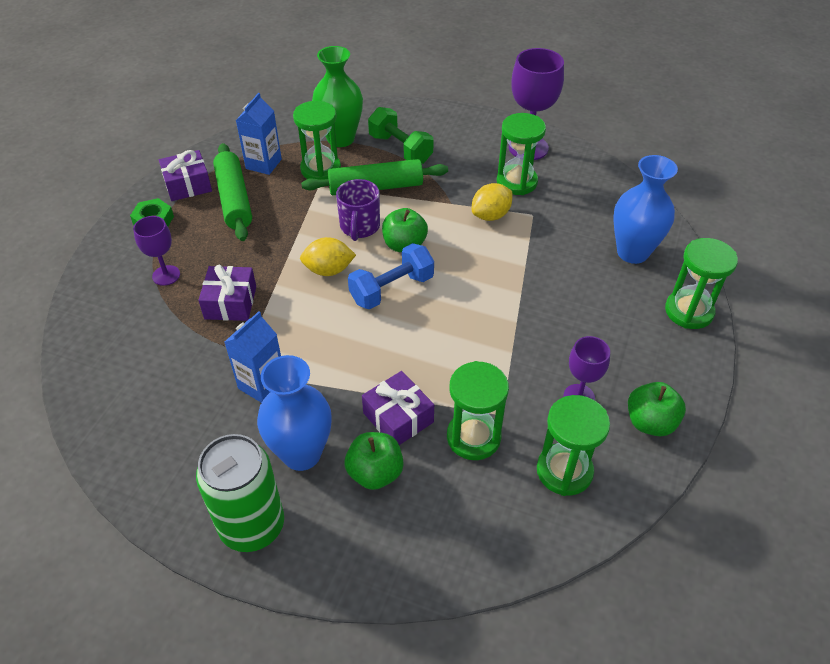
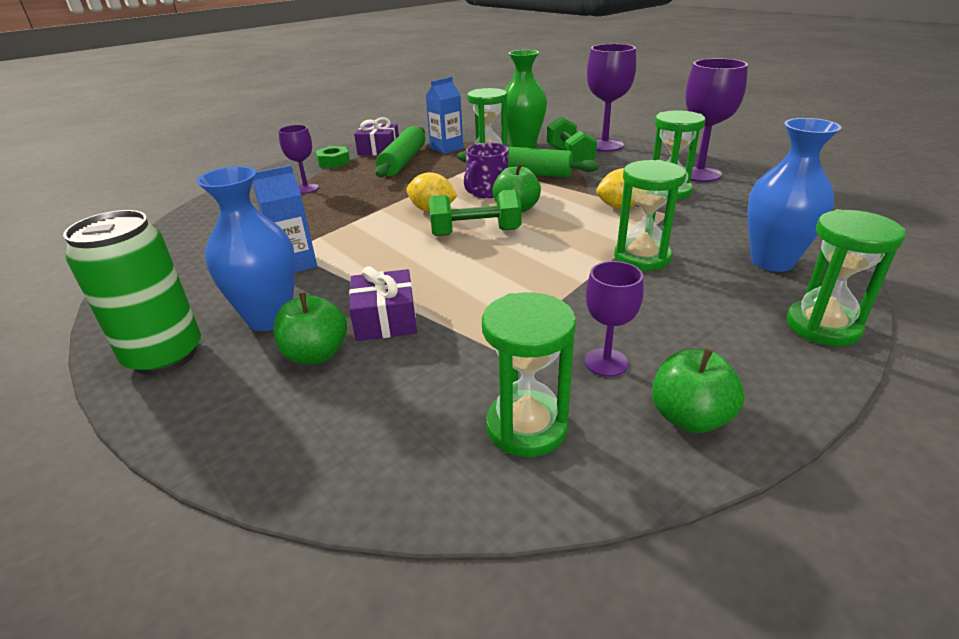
camera: 30 degrees right, 15 degrees down
(230, 302) = (332, 212): purple gift -> none
(392, 289) = (475, 232): blue dumbbell -> green dumbbell
(420, 120) = (604, 145): none -> purple goblet
(473, 437) = (446, 359): green hourglass -> green hourglass (642, 258)

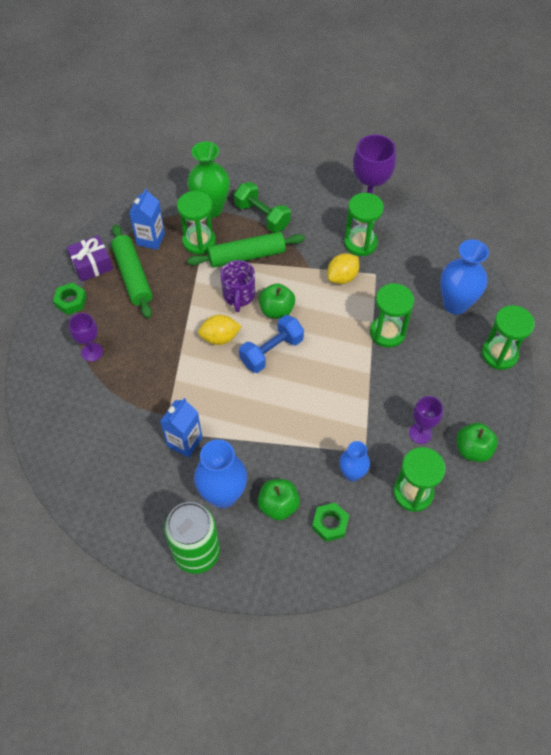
camera: 35 degrees left, 25 degrees up
(356, 404) = (330, 524): none -> green nut
(385, 319) = (289, 460): purple gift -> none
(452, 364) = (352, 474): none -> blue vase
(475, 232) = (271, 351): green dumbbell -> blue dumbbell
(604, 145) = (275, 185): purple goblet -> none

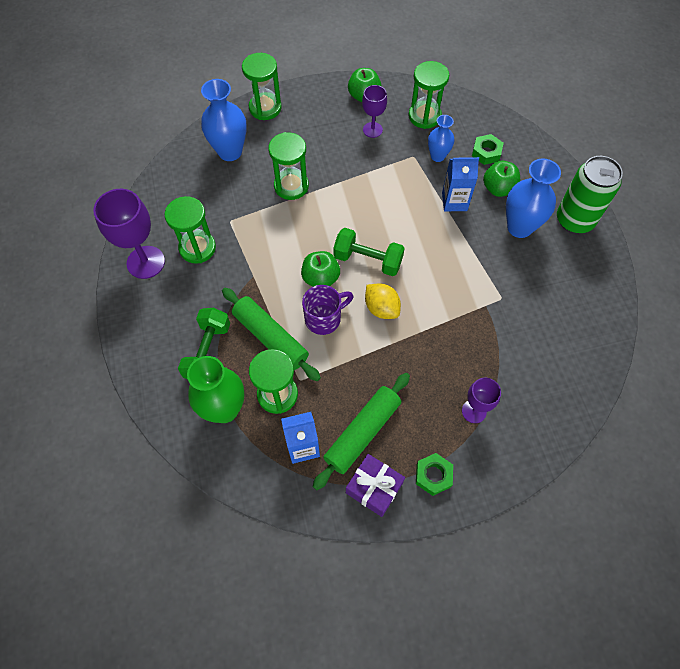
camera: 120 degrees left, 5 degrees up
(184, 442) = (499, 278): blue carton -> blue carton (454, 201)
(271, 351) = (368, 260): blue dumbbell -> green dumbbell
(342, 277) = (249, 244): yellow lemon -> none

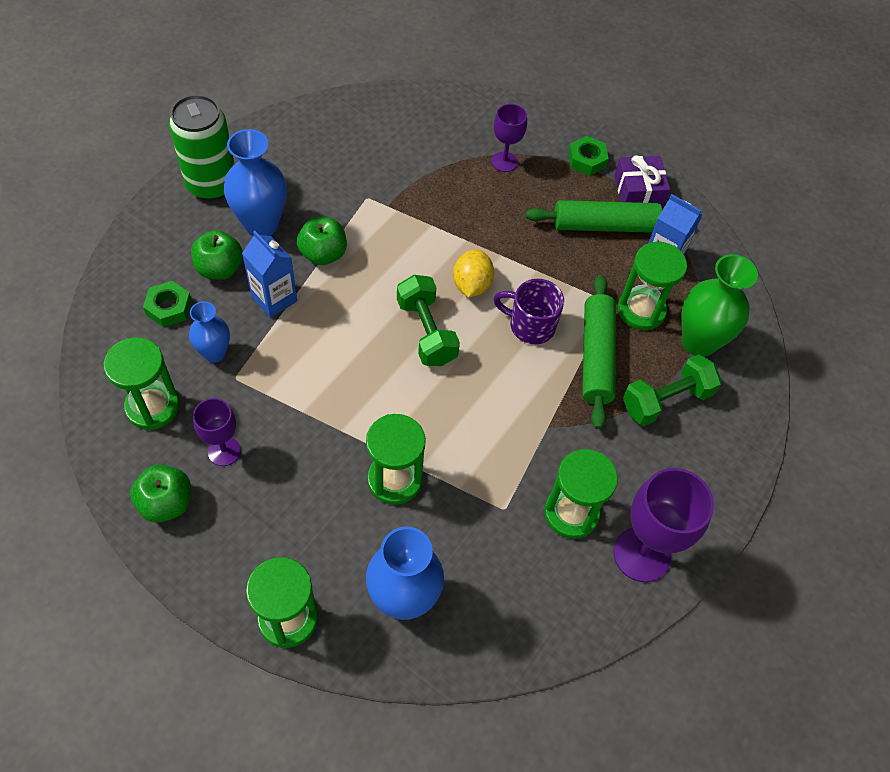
camera: 135 degrees left, 5 degrees down
(321, 278) = (489, 360): green apple -> green apple (323, 254)

